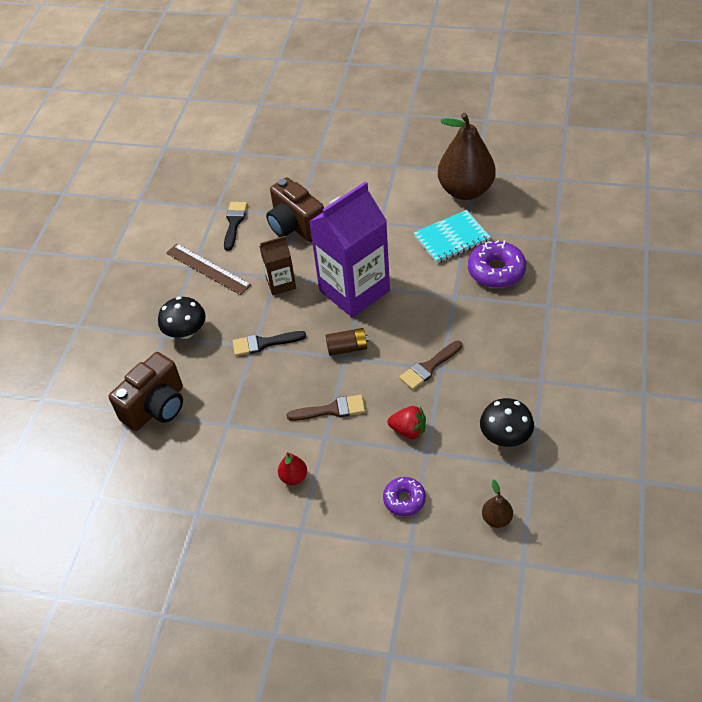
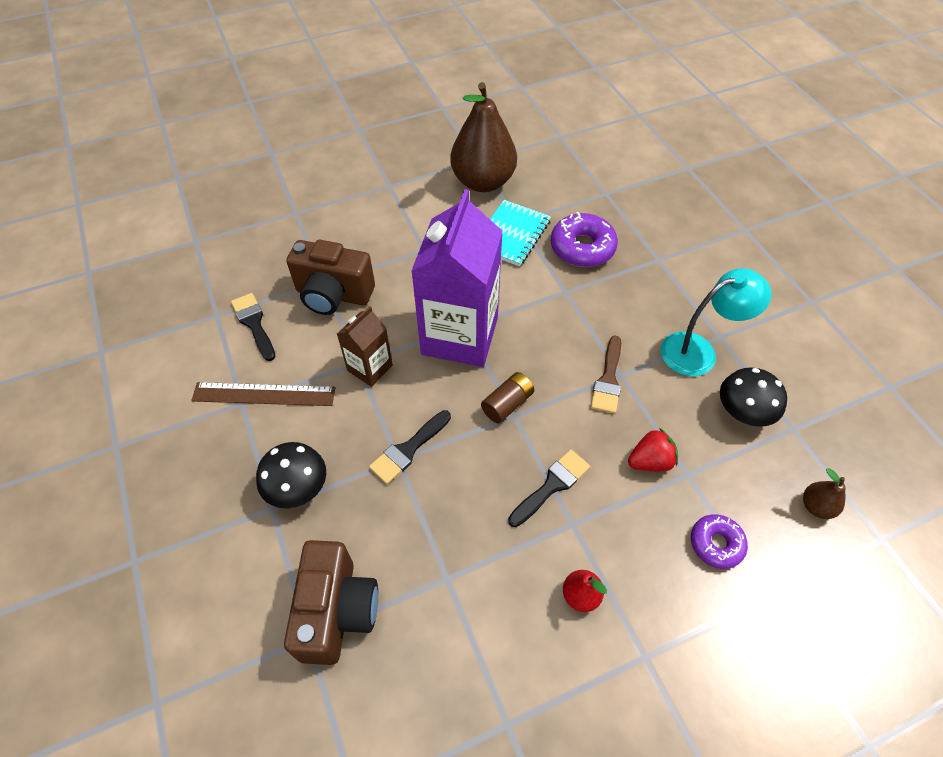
camera: 40 degrees left, 5 degrees up
(331, 410) = (552, 485): brown brush -> black brush
(514, 381) = (698, 351): none -> turquoise lamp

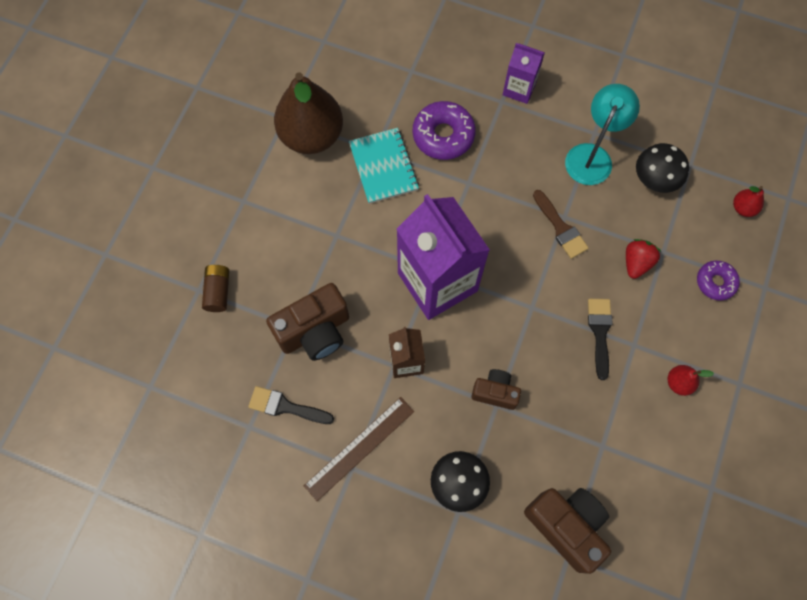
camera: 45 degrees left, 15 degrees up
(408, 449) = (495, 392): black brush -> brown camera
(507, 404) = (519, 303): brown battery -> brown battery (218, 291)
(683, 261) = (519, 89): none -> purple carton
(816, 506) = (743, 208): brown pear -> red pear

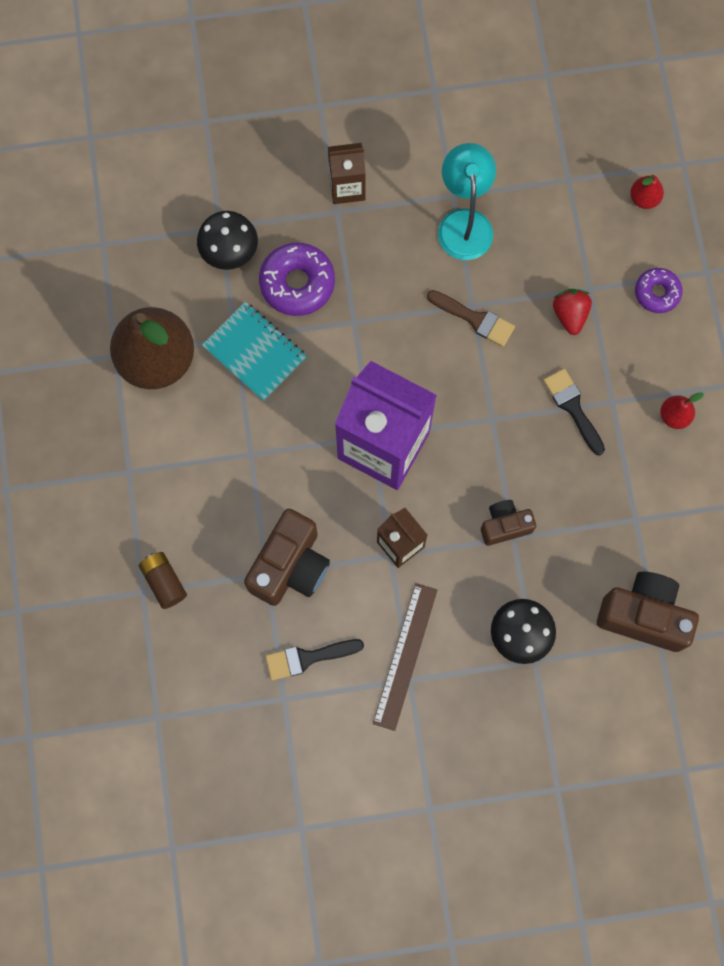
camera: 30 degrees left, 5 degrees up
(519, 89) = (347, 187): purple carton -> brown carton
(655, 179) = (541, 214): black mushroom -> black mushroom (229, 251)

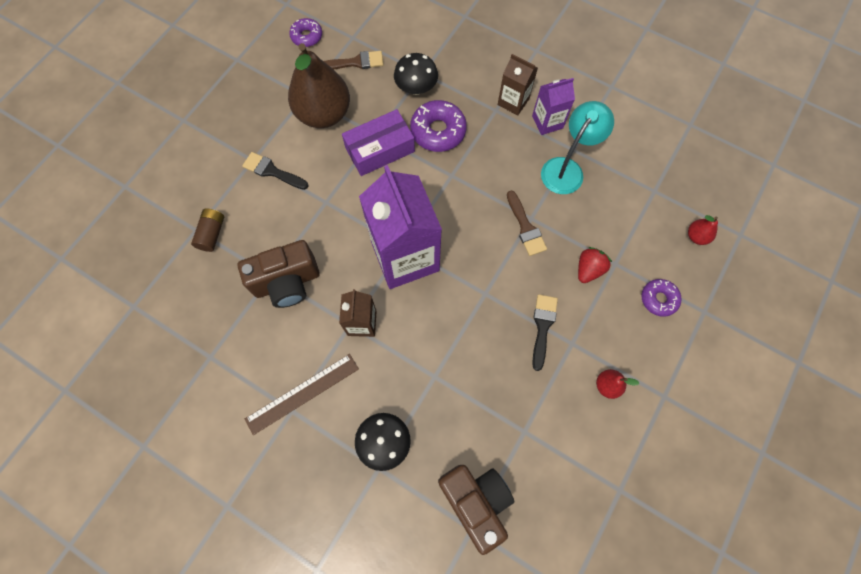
camera: 40 degrees right, 5 degrees down
(49, 283) = (307, 36): none -> purple donut
(135, 272) = (356, 62): none -> brown brush
(255, 352) = (380, 150): turquoise notebook -> purple box
(308, 658) = (246, 344): black brush -> black brush (272, 171)
(402, 184) = (547, 122): none -> purple carton
(505, 525) = (435, 364): brown camera -> none

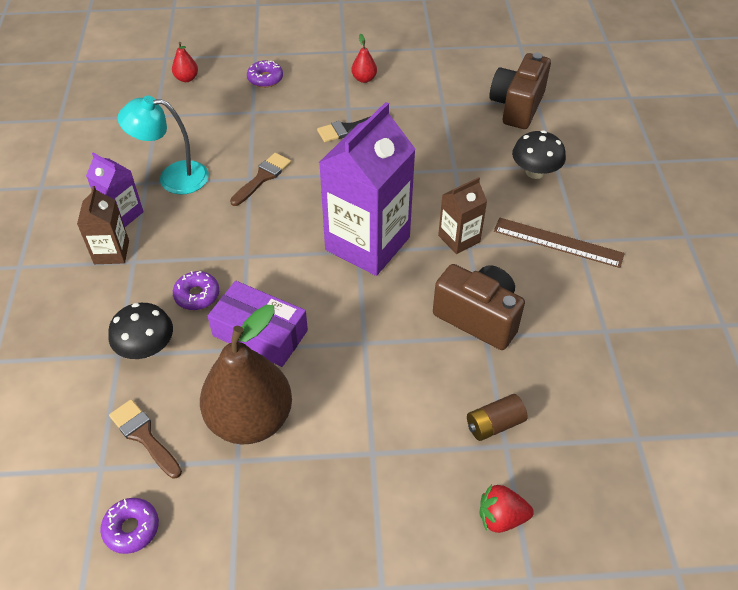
camera: 125 degrees left, 20 degrees down
(272, 171) = (370, 420): black brush -> none
(438, 131) = (197, 295): purple donut -> purple donut, size x0.62
(588, 269) = (272, 124): red strawberry -> red strawberry (501, 517)

